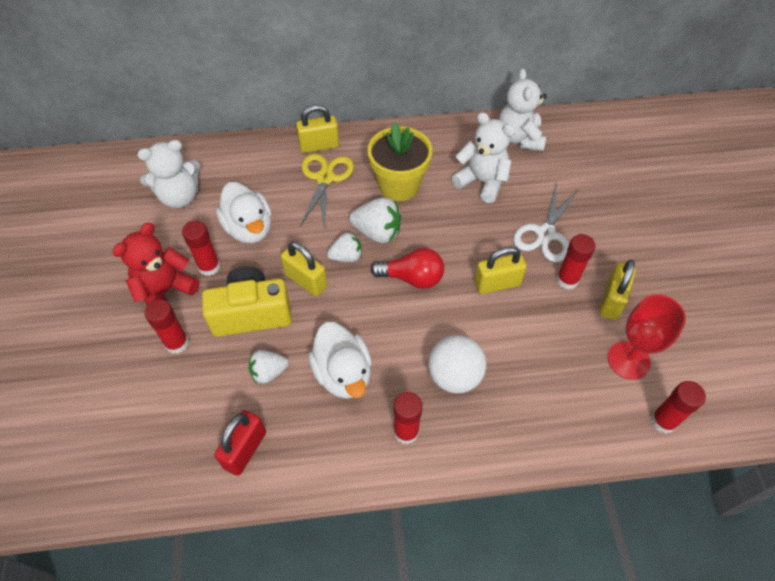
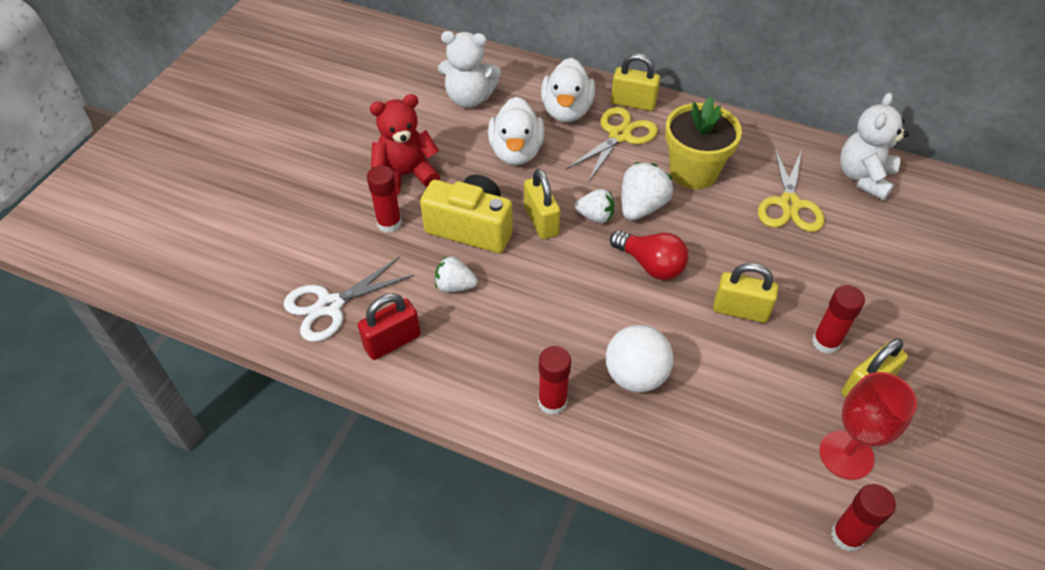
camera: 30 degrees right, 5 degrees down
(209, 267) = (458, 170): red glue stick -> none
(343, 374) = (524, 320): white duck -> white duck (566, 111)
(377, 232) = (641, 207): white strawberry -> white strawberry turned 105 degrees counterclockwise
(482, 182) = (789, 204): white teddy bear -> yellow scissors
(545, 234) = (830, 285): white scissors -> white scissors (330, 306)

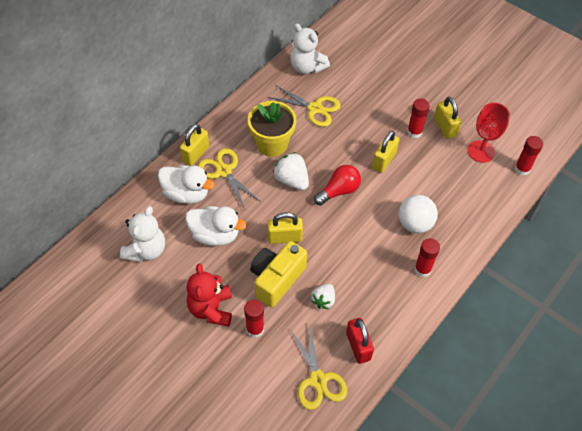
camera: 75 degrees left, 5 degrees up
(330, 306) = (318, 380): white scissors -> yellow scissors
(595, 216) = (291, 207): white strawberry -> none

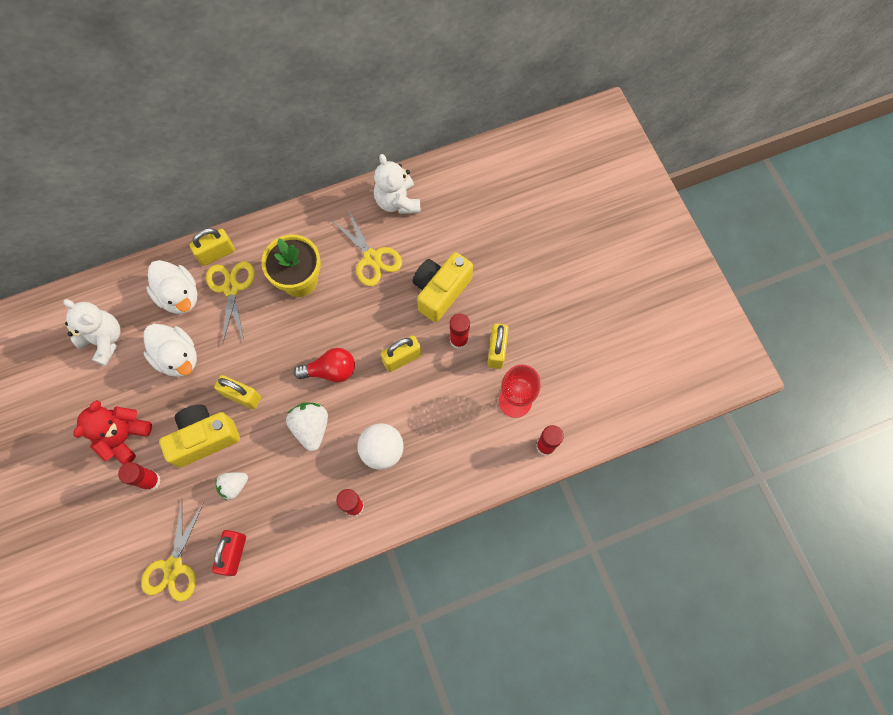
camera: 30 degrees right, 15 degrees up
(146, 250) = (104, 340): white teddy bear -> white teddy bear turned 105 degrees counterclockwise
(291, 180) = (291, 333): white strawberry -> white strawberry (311, 427)
(379, 108) = (440, 291): none -> yellow camera

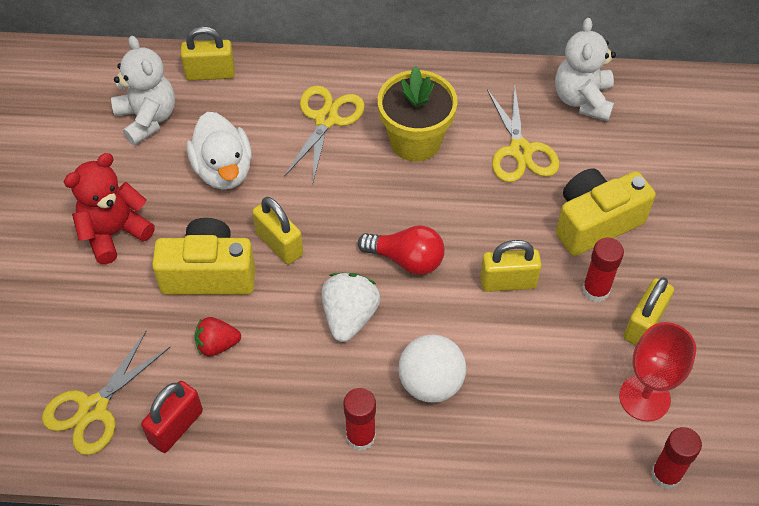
camera: 25 degrees right, 15 degrees down
(150, 481) = (119, 295): red glue stick -> none
(179, 296) = (260, 104): white duck -> none
(216, 253) = (327, 76): yellow padlock -> yellow padlock (210, 73)
(234, 486) = (217, 345): white strawberry -> red strawberry

